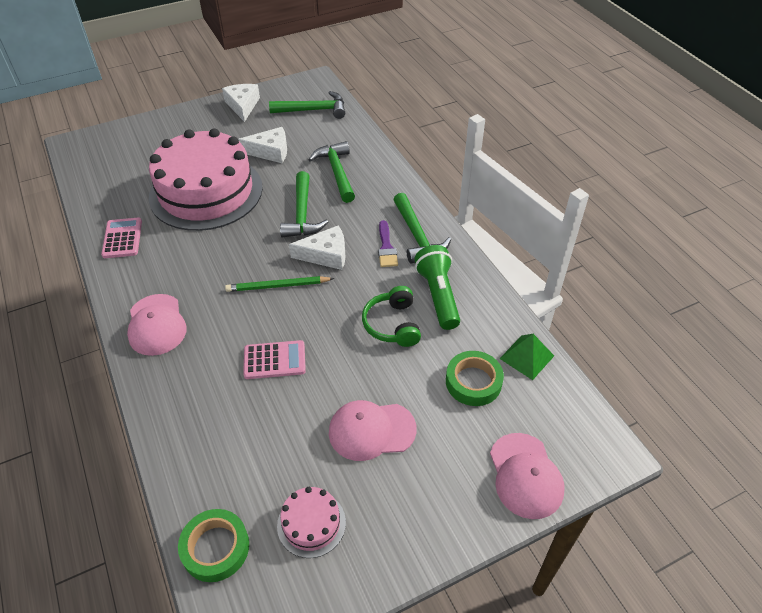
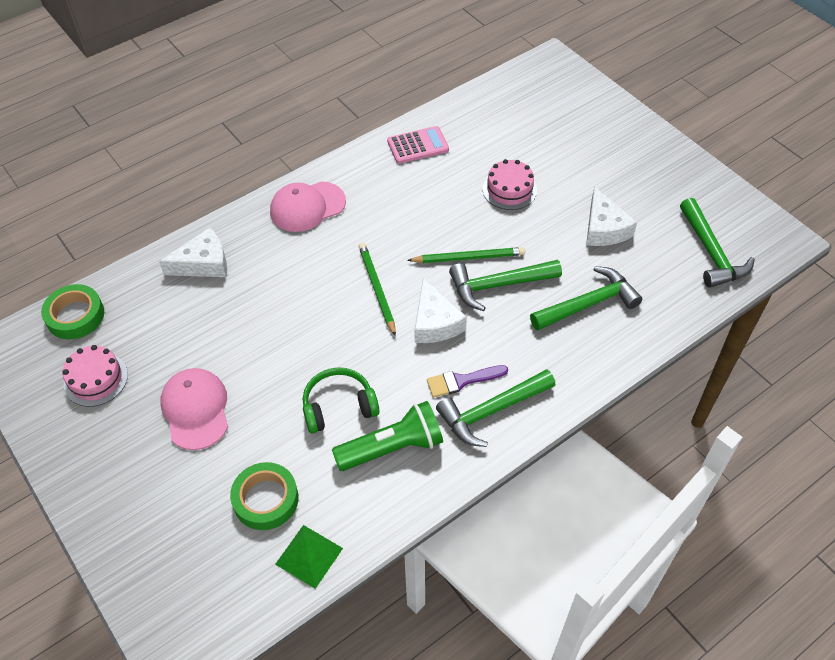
camera: 80 degrees right, 5 degrees up
(206, 192) = (509, 189): pink cake -> pink cake, size x0.41
(243, 106) = (687, 179): white cheese -> white cheese (203, 263)
(267, 226) = (468, 257): none -> green pencil
(274, 360) = (275, 310): pink calculator -> none
(525, 475) = (147, 562): pink cap -> none

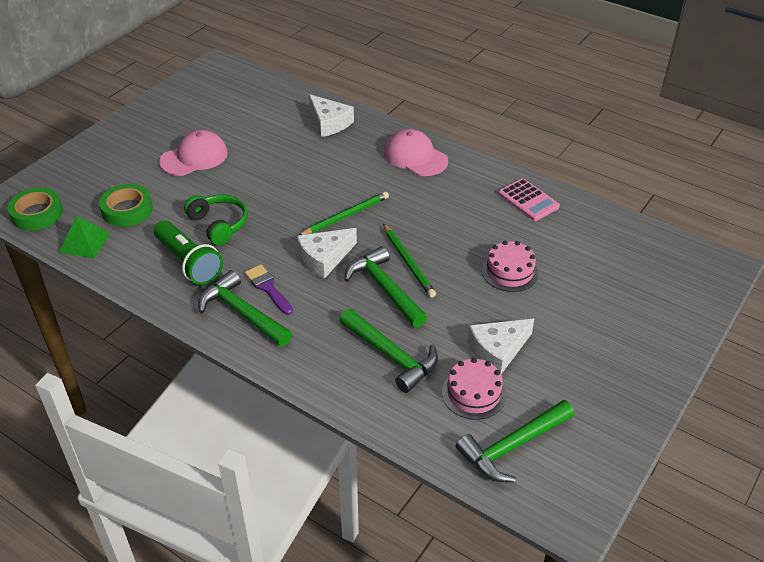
camera: 70 degrees right, 10 degrees down
(75, 316) = (256, 84): green tape -> green tape (37, 214)
(95, 379) = (206, 108): pink cake -> pink cake (473, 393)

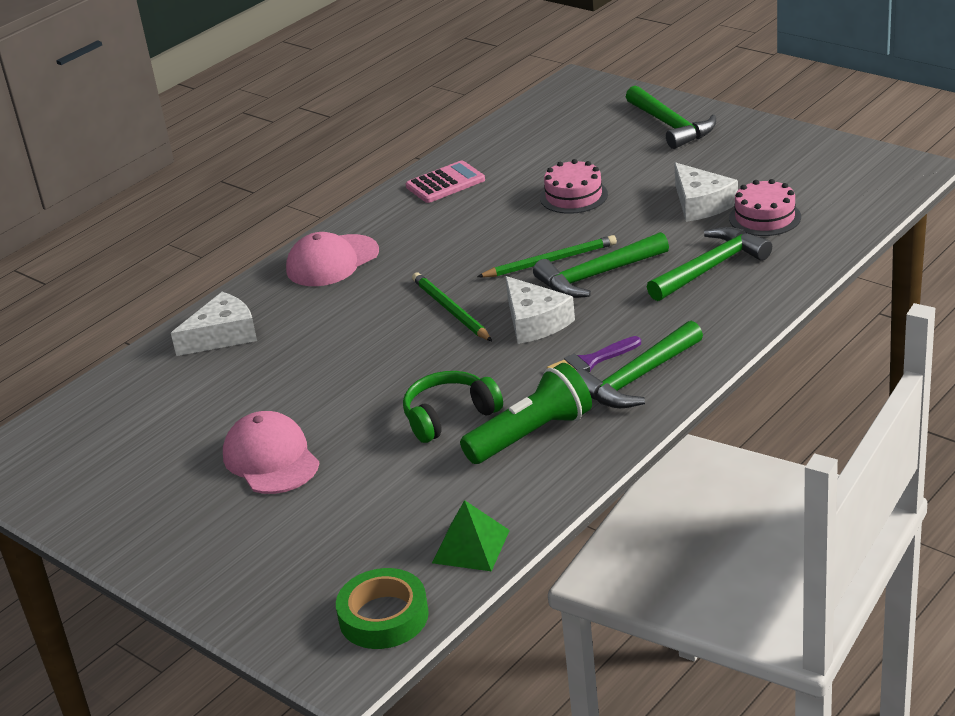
camera: 80 degrees left, 10 degrees down
(127, 210) = (395, 512): green tape -> none
(513, 446) = (834, 196): green hammer -> green hammer (670, 125)

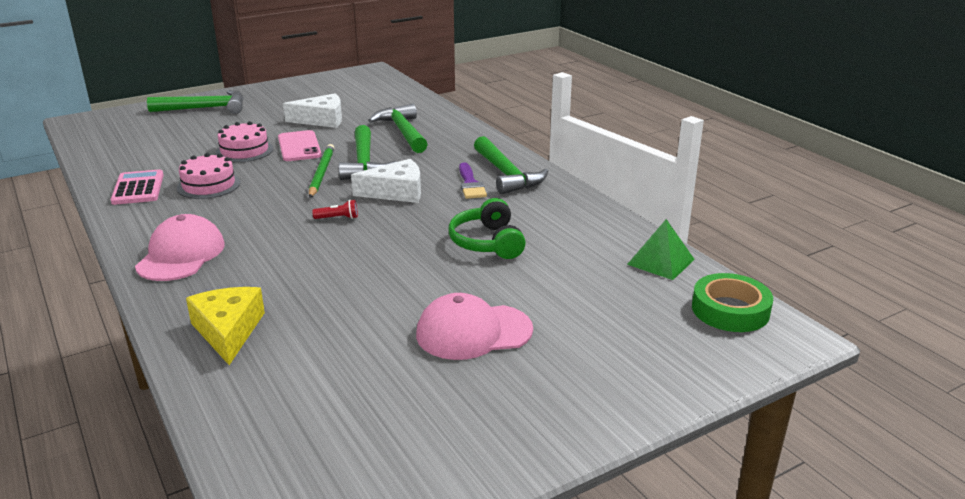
camera: 75 degrees left, 5 degrees down
(222, 335) = (228, 331): white cheese -> yellow cheese
(332, 261) = (181, 255): pink cap -> pink cap turned 150 degrees counterclockwise
(450, 310) = (338, 218): green pencil -> red flashlight
(531, 435) = (540, 218): green flashlight -> none
(610, 221) = (299, 146): none -> pink phone
(765, 217) = (366, 109): pink cake -> pink cake (208, 185)

